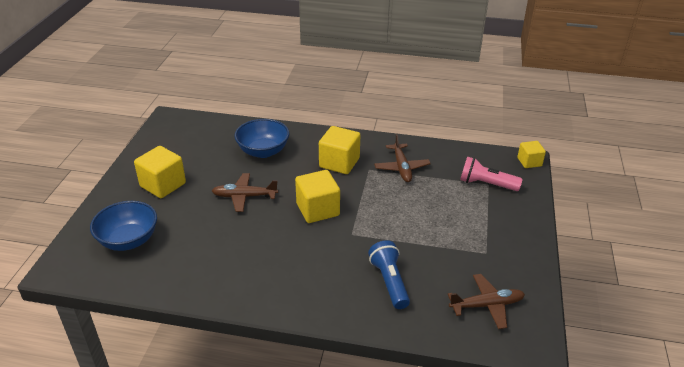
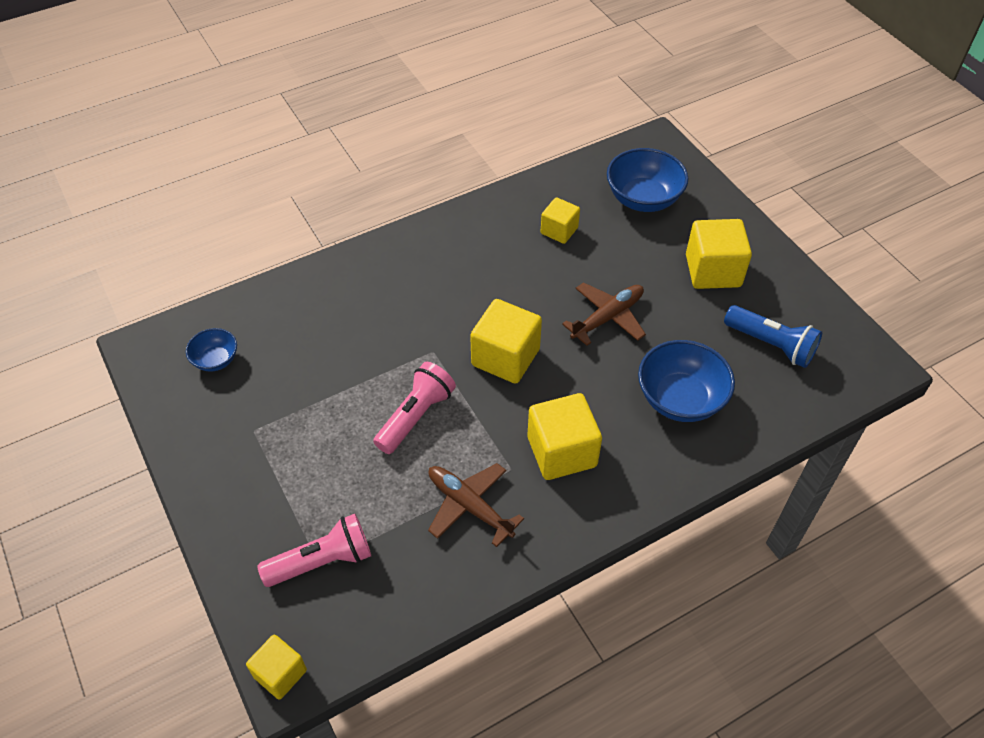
camera: 140 degrees right, 15 degrees up
(201, 253) = (559, 231): none -> yellow cube
(389, 282) = (339, 321): blue flashlight -> blue flashlight (771, 345)
(392, 211) = (416, 416): none -> pink flashlight
(486, 305) = (216, 360): brown plane -> blue bowl

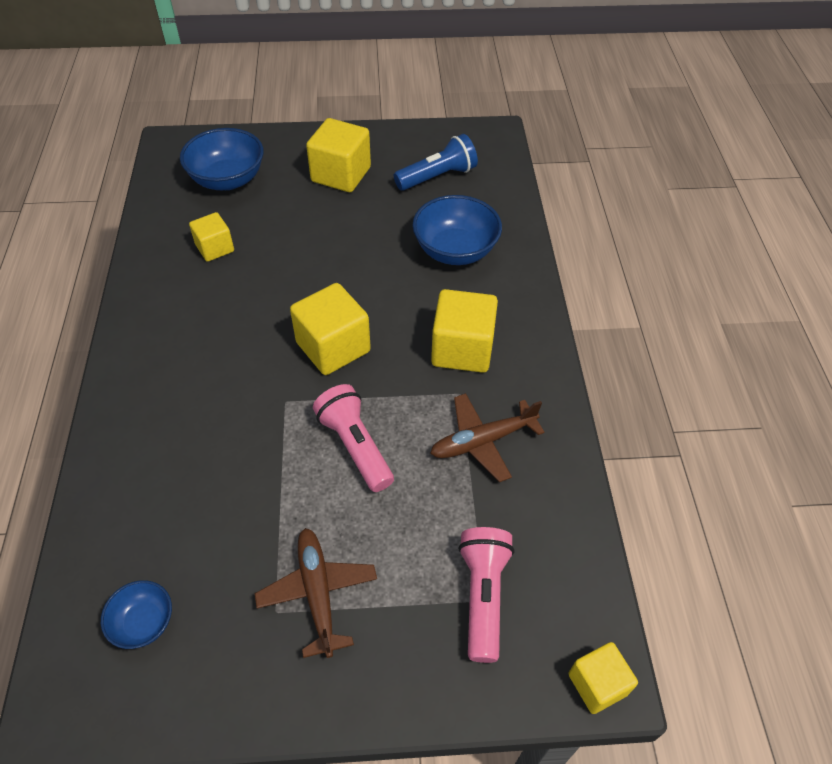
camera: 65 degrees left, 0 degrees up
(607, 318) = (340, 259): brown plane -> brown plane (318, 593)

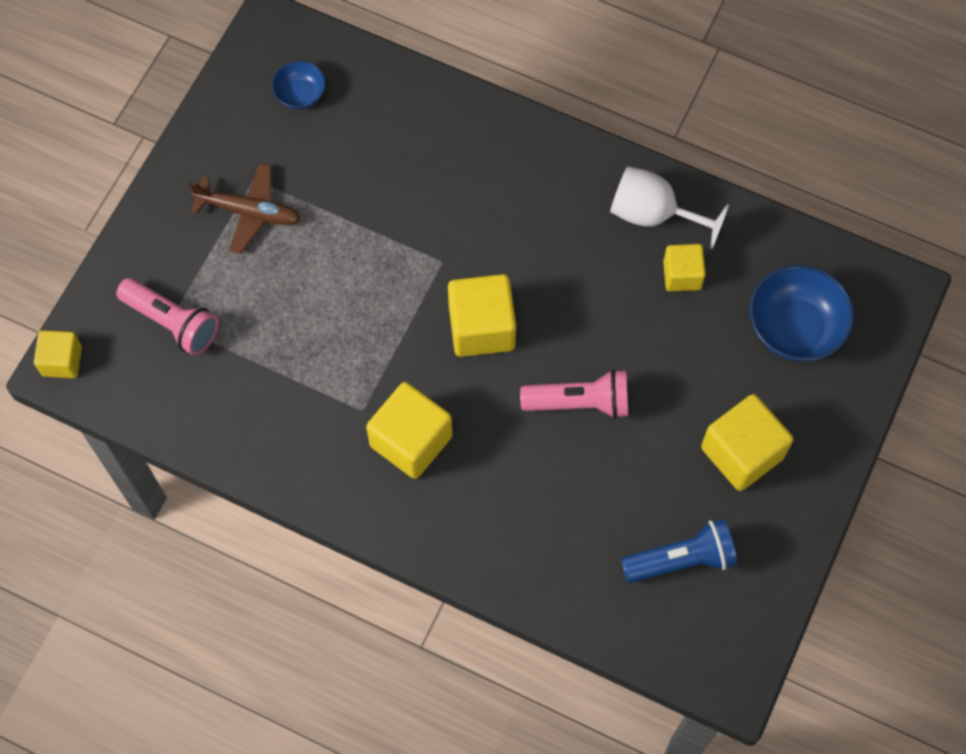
camera: 120 degrees right, 15 degrees up
(166, 282) = (653, 215): none -> white goblet
(355, 446) = (360, 296): pink flashlight -> pink flashlight (579, 403)
(437, 177) = (681, 560): blue flashlight -> blue flashlight turned 105 degrees counterclockwise
(455, 250) = (547, 510): blue bowl -> none
(483, 441) = (301, 400): brown plane -> none

